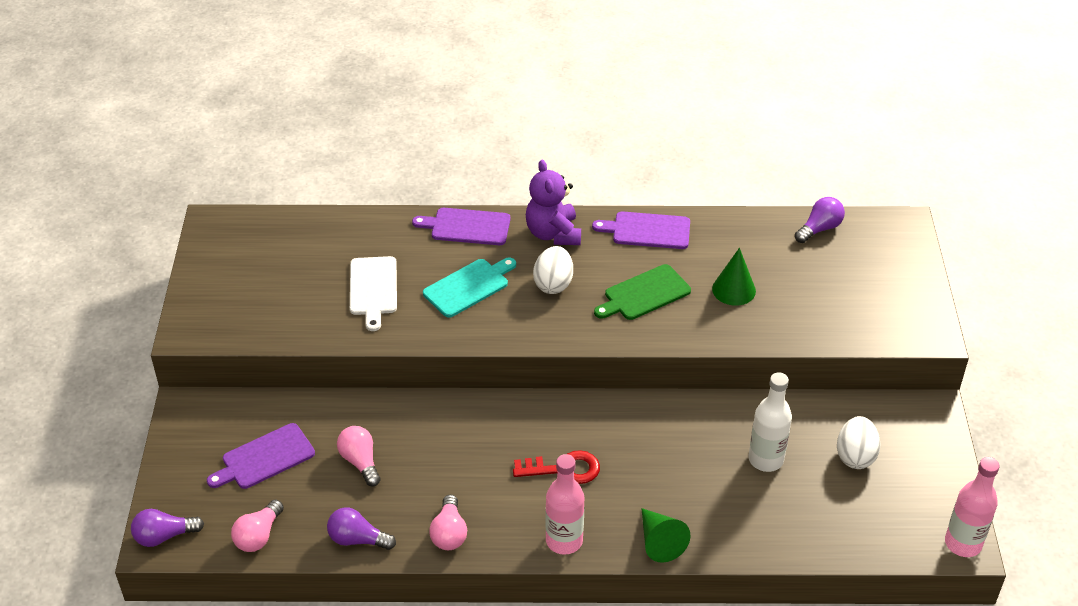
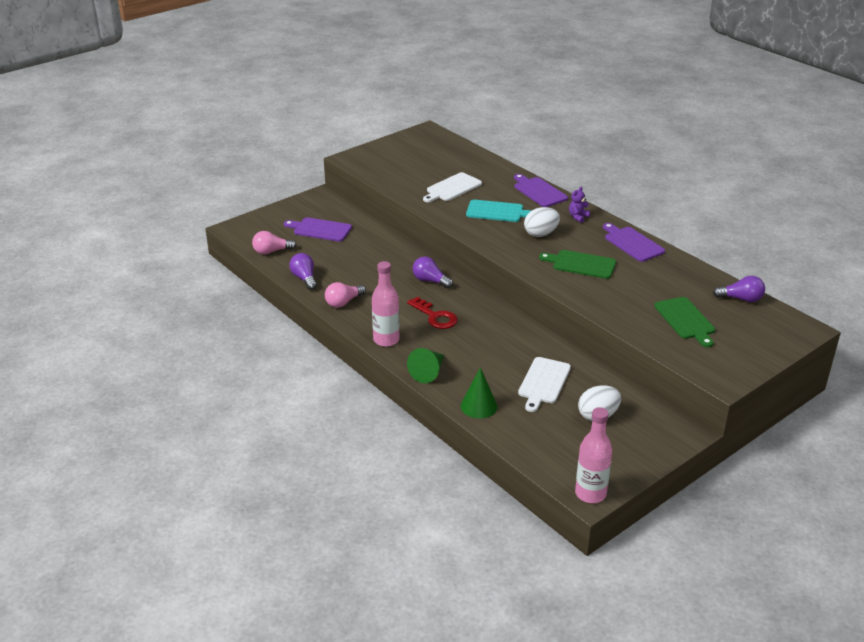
camera: 50 degrees right, 10 degrees down
(164, 536) = (240, 228): purple light bulb -> purple light bulb (430, 281)
(360, 462) = (354, 255): pink light bulb -> none
(553, 234) = (578, 217): purple teddy bear -> purple teddy bear, size x0.51
(734, 290) = (635, 291): green cone -> green cone (479, 406)
(765, 459) = (543, 382): white bottle -> white cutting board
(816, 290) = (685, 320): none -> green cutting board

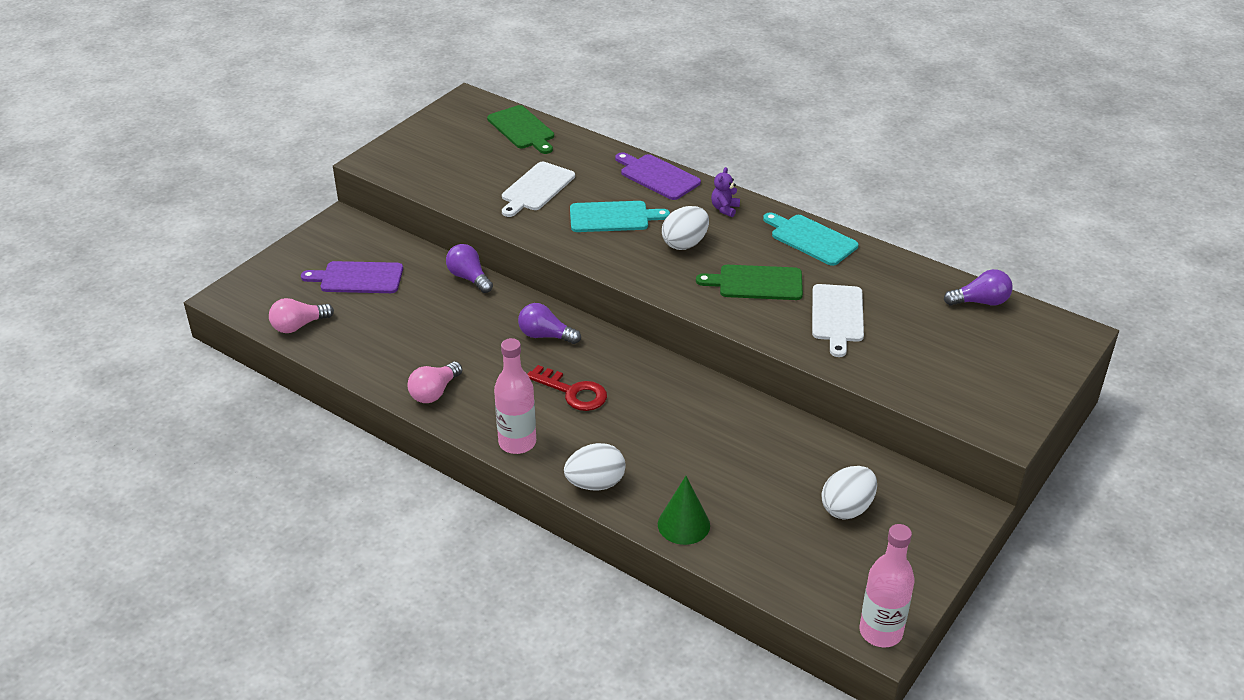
camera: 15 degrees left, 5 degrees up
(304, 278) = (363, 363): purple light bulb -> purple light bulb (469, 278)
(428, 372) = (595, 483): green cone -> white egg
(543, 382) = (757, 469): white cutting board -> white cutting board (837, 316)
(632, 243) = (811, 239): purple cutting board -> turquoise cutting board
(685, 320) = (923, 347): green cutting board -> green cutting board (522, 129)

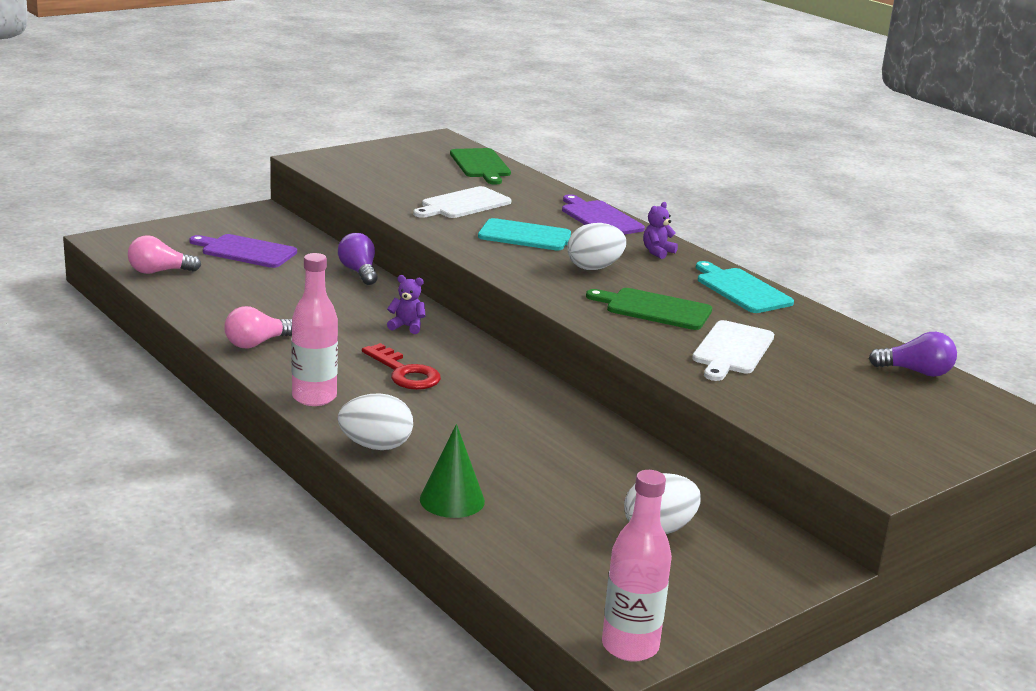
camera: 15 degrees right, 15 degrees down
(545, 336) = (407, 326): purple light bulb -> purple teddy bear

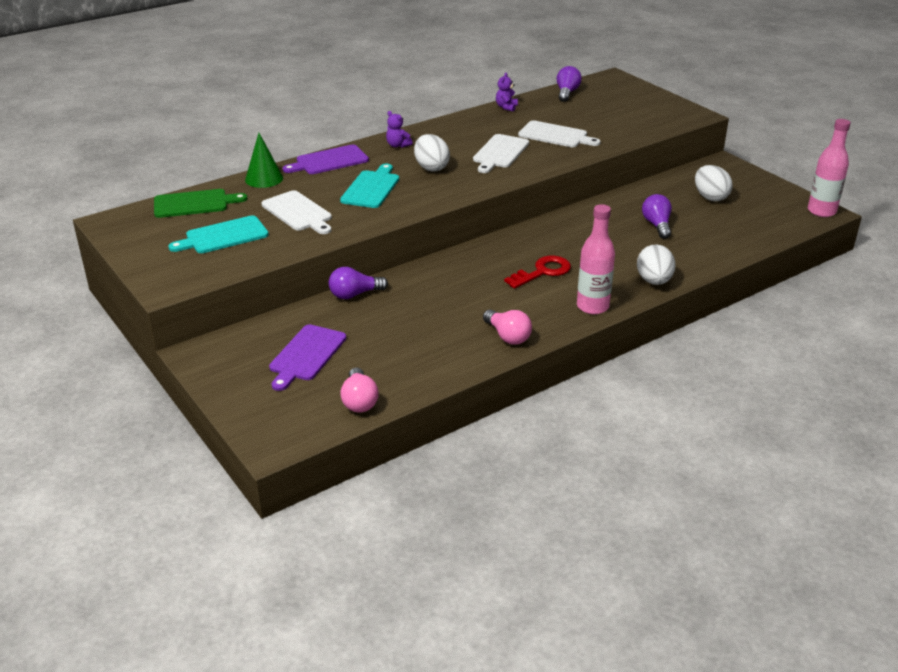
camera: 85 degrees left, 10 degrees up
(407, 326) = (463, 271): purple teddy bear -> purple teddy bear (506, 107)
(452, 500) = (708, 255): green cone -> green cone (264, 179)
(547, 467) = (657, 225): none -> purple light bulb
(654, 309) = (500, 153): green cutting board -> white cutting board
(741, 290) = (460, 125): turquoise cutting board -> turquoise cutting board (223, 236)

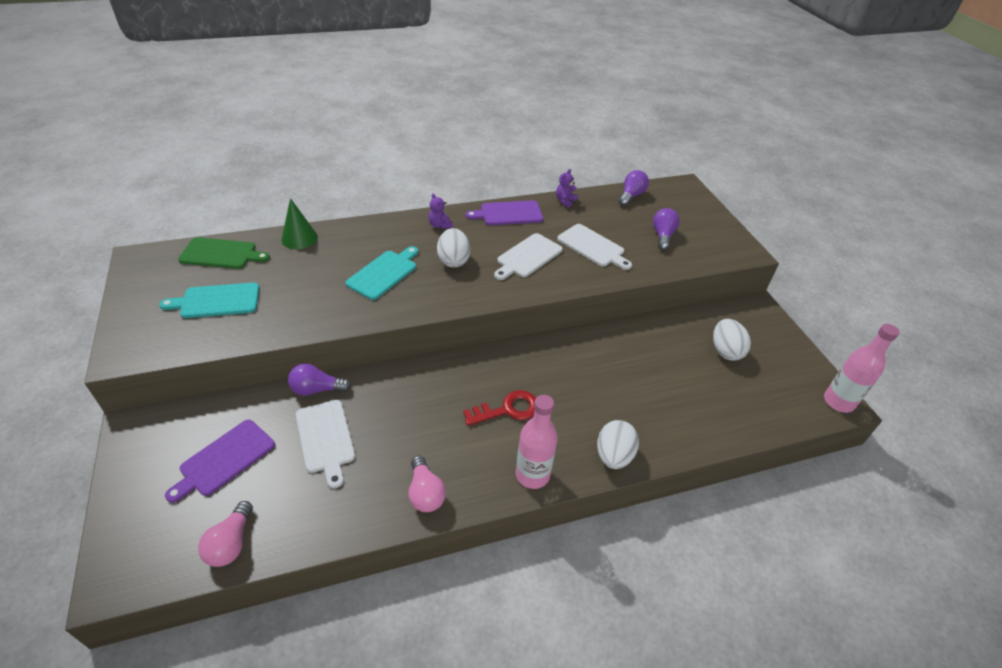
camera: 15 degrees right, 10 degrees up
(298, 212) = (300, 288): white cutting board -> white cutting board (326, 438)
(329, 161) = (368, 230): purple cutting board -> purple cutting board (508, 214)
(657, 225) = (653, 375): purple light bulb -> purple light bulb (662, 236)

